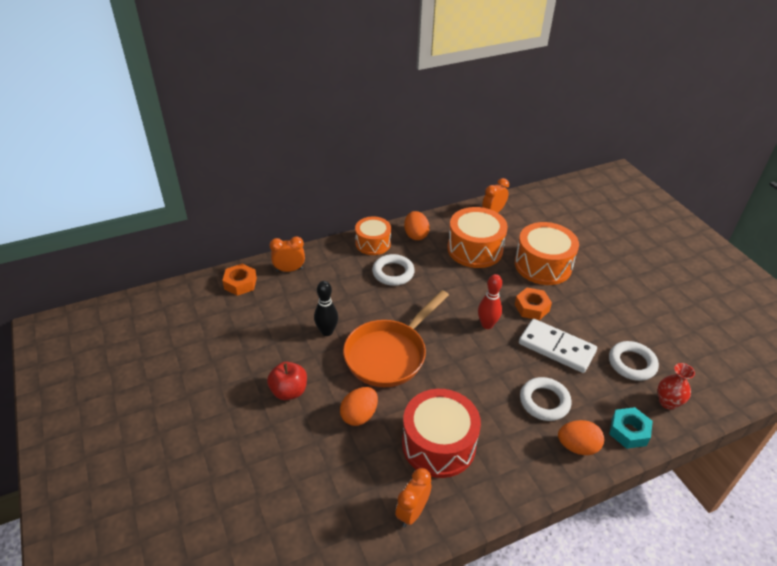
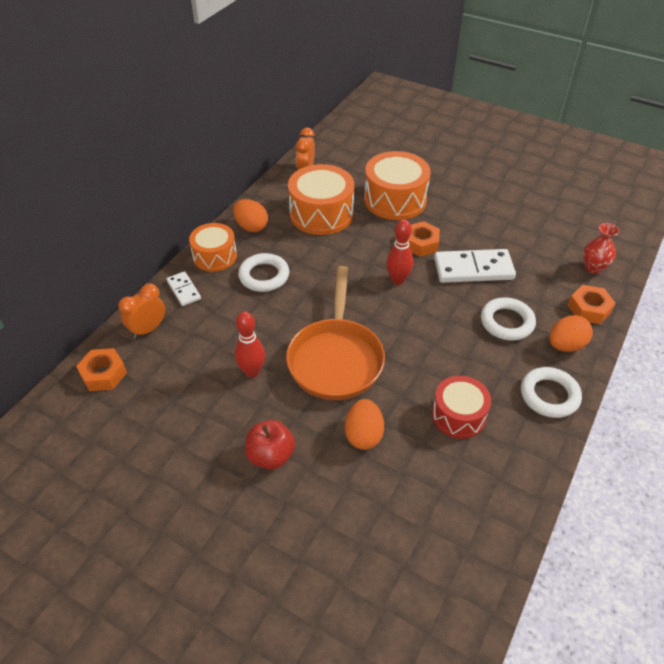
camera: 35 degrees left, 5 degrees up
(327, 331) = (252, 372): black bowling pin -> red bowling pin
(333, 256) = (184, 290): none -> white domino
(412, 512) = (494, 493): orange clock -> none
(438, 444) = (458, 415): red drum -> red drum, size x0.64
(628, 431) = (589, 309): turquoise nut -> orange nut
(632, 363) = (541, 250): white ring -> white ring (549, 395)

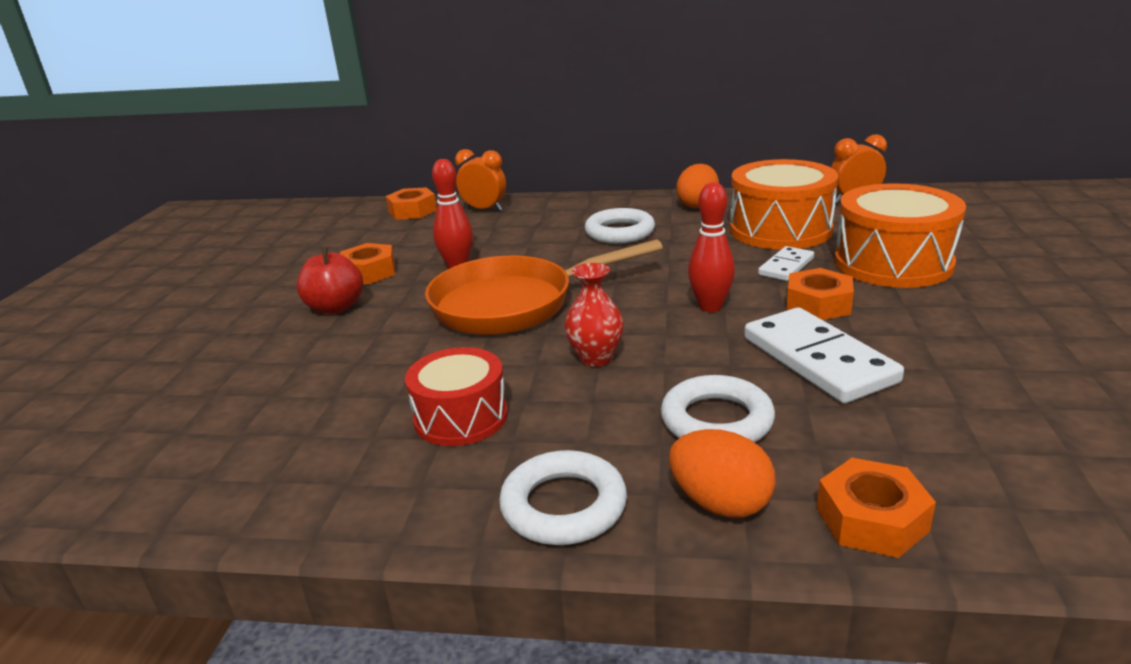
camera: 70 degrees right, 20 degrees down
(184, 290) = (555, 206): white domino -> white domino (786, 267)
(215, 256) = (624, 204): orange drum -> none
(219, 426) = (369, 272): none -> orange nut
(363, 435) = (389, 353): orange egg -> none
(593, 268) = (1027, 503): red vase -> red vase (595, 358)

